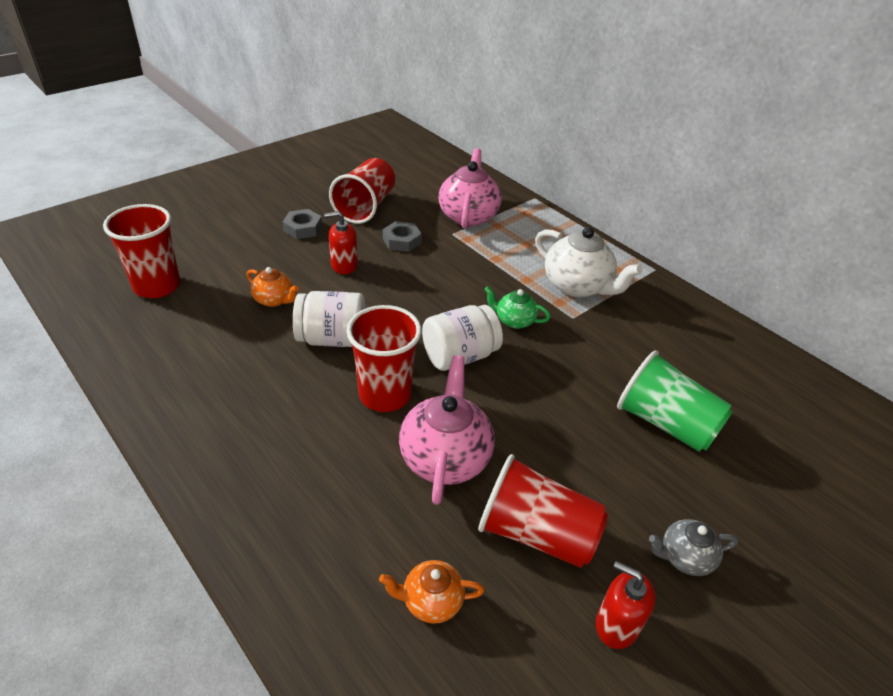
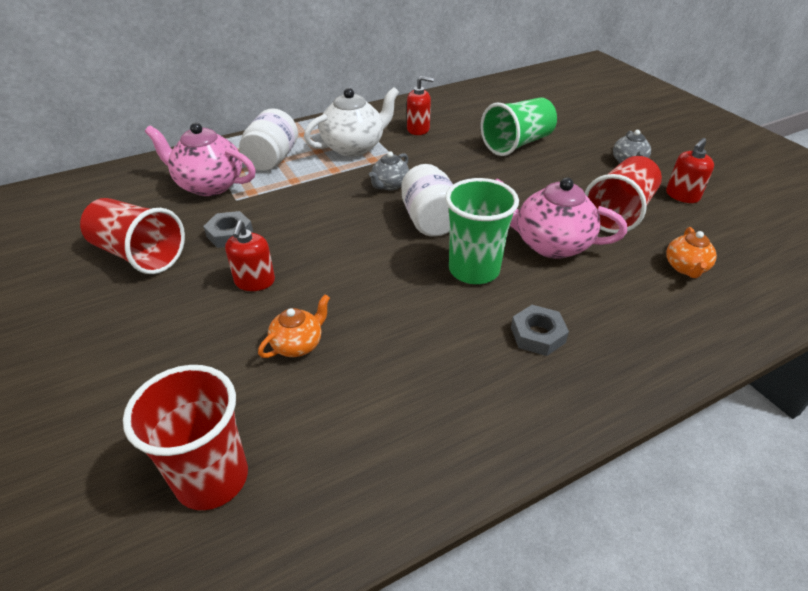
camera: 75 degrees left, 0 degrees up
(303, 228) = (152, 313): grey nut -> grey nut (537, 335)
(332, 339) = (385, 299): white jar -> white jar (272, 159)
(385, 394) = (474, 270): red cup -> green cup
(514, 320) = (390, 185): green teapot -> grey teapot
(647, 329) = (418, 129): none -> red soap dispenser

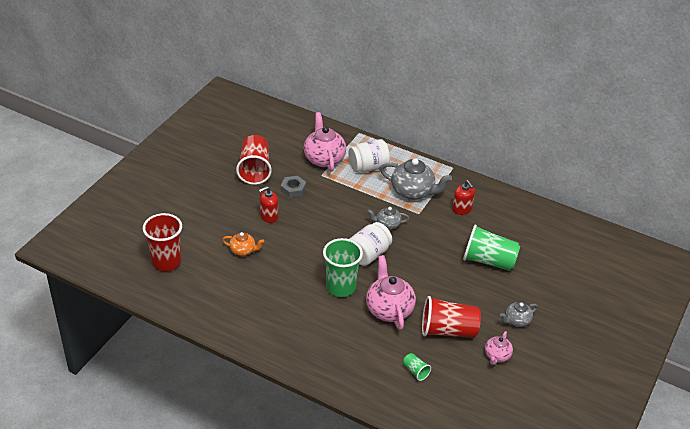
camera: 55 degrees right, 0 degrees up
(354, 147) = (413, 192): white teapot -> grey teapot
(537, 335) = (311, 326): grey nut -> none
(682, 195) = (497, 356): red soap dispenser -> pink teapot
(685, 268) = (415, 371): orange teapot -> green cup

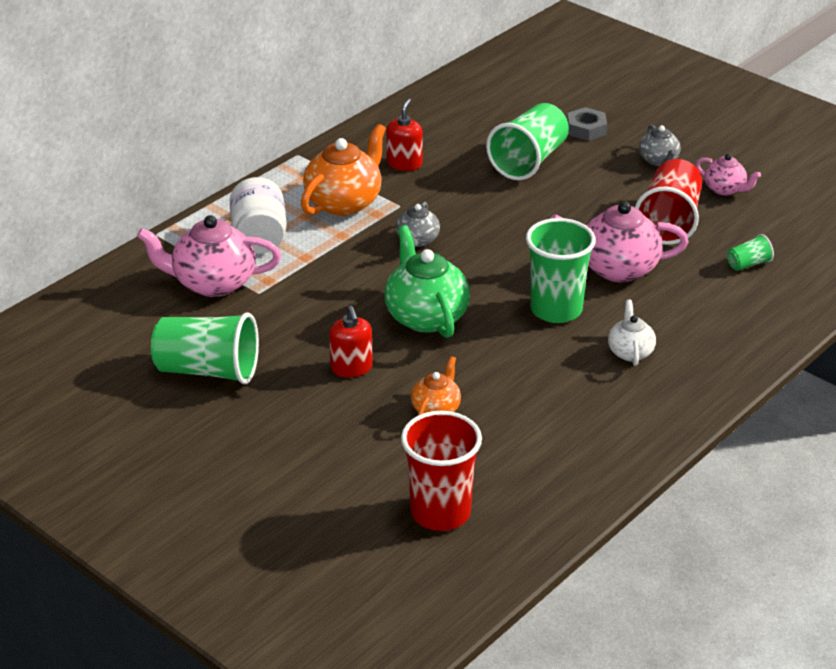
camera: 75 degrees left, 5 degrees down
(255, 170) = (208, 370): red cup -> green cup
(293, 189) = (285, 330): grey nut -> grey nut (586, 129)
(310, 322) = (630, 352): none -> white teapot
(319, 237) = (426, 316): none -> green teapot
(368, 254) = (485, 270): white jar -> none
(413, 192) = (344, 202): grey teapot -> orange teapot
(462, 209) = (404, 164): red soap dispenser -> red soap dispenser turned 60 degrees counterclockwise

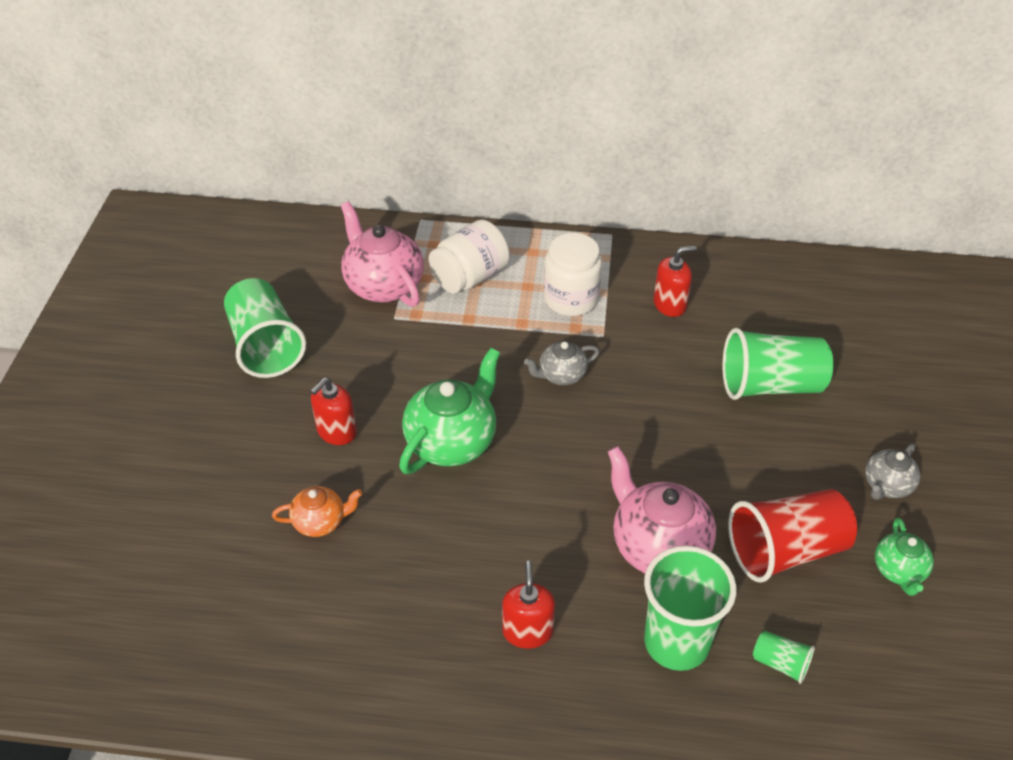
camera: 55 degrees right, 10 degrees up
(344, 202) = (571, 299): orange teapot -> white jar
(440, 512) = (172, 604): red cup -> none
(556, 309) = (546, 533): green cup -> green cup (676, 642)
(586, 129) = (875, 399): grey nut -> none
(630, 352) = (527, 631): white teapot -> red soap dispenser
(725, 189) = (899, 571): pink teapot -> green teapot

